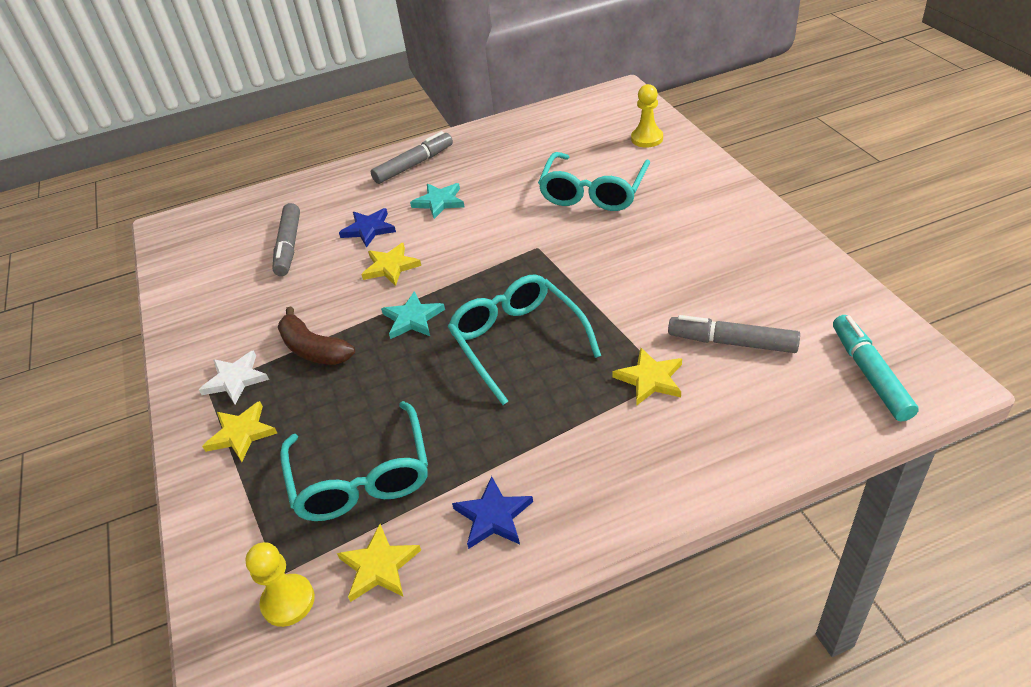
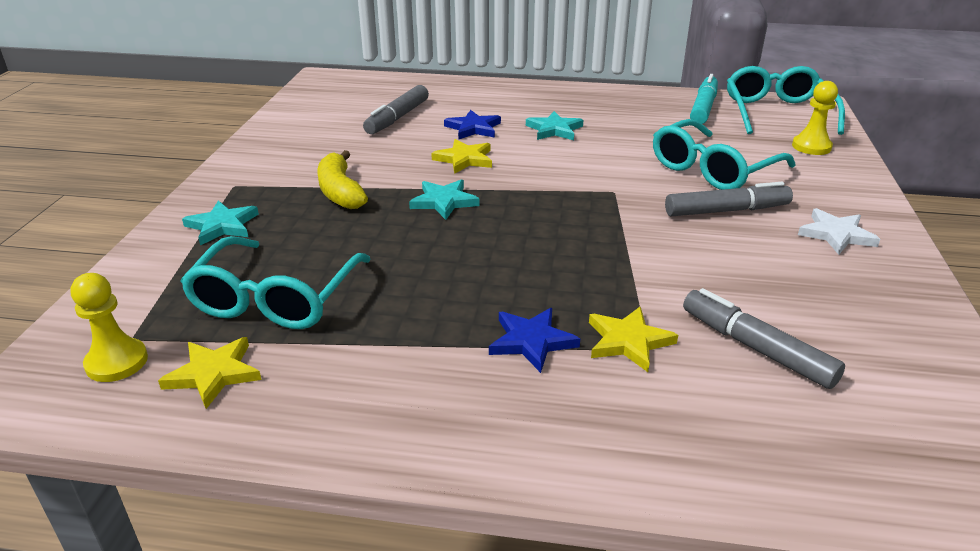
camera: 25 degrees right, 10 degrees down
(235, 379) = (260, 188): white star -> white star (836, 234)
(241, 433) = (222, 226): yellow star -> turquoise star
(314, 349) = (340, 192): brown banana -> yellow banana
(413, 165) = (558, 98): grey marker -> grey marker (725, 211)
(493, 516) = (353, 385): blue star -> blue star (532, 341)
(517, 341) = (521, 255): turquoise glasses -> turquoise glasses (777, 112)
(870, 374) = (918, 455): turquoise marker -> turquoise marker (703, 108)

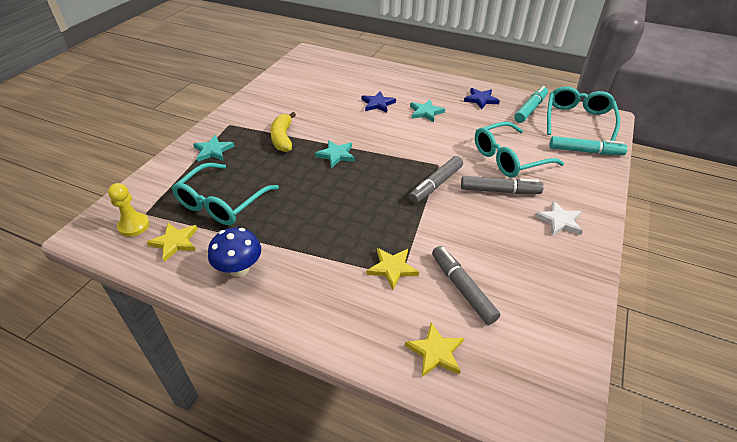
camera: 15 degrees right, 10 degrees up
(360, 392) = (239, 269): none -> blue mushroom
(398, 118) = (337, 89): grey marker -> grey marker (436, 184)
(464, 159) = (361, 126): yellow star -> yellow star (435, 352)
(532, 341) = (340, 257): blue star -> blue star (481, 100)
(811, 146) = (584, 151): yellow pawn -> turquoise marker

